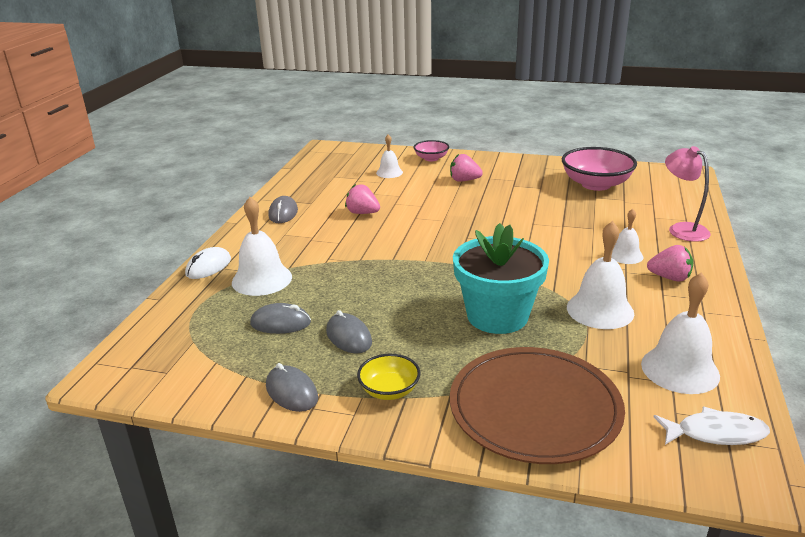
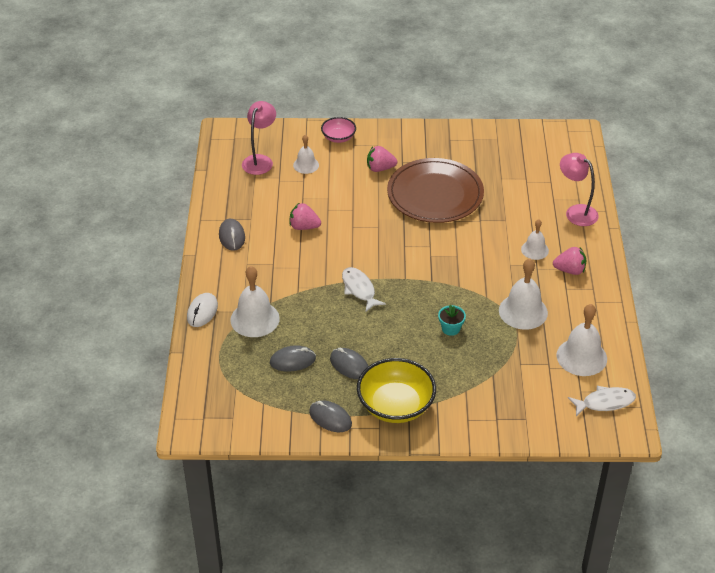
camera: 15 degrees left, 15 degrees up
(346, 166) = (260, 160): none -> pink lamp
(389, 390) = (395, 406): yellow bowl -> yellow bowl, size x1.84
(397, 267) = (359, 289): none -> white fish
(497, 316) = (451, 329): turquoise flower pot -> turquoise flower pot, size x0.40
(534, 408) = (493, 403): brown plate -> brown plate (435, 194)
(596, 184) = (499, 160): pink bowl -> none

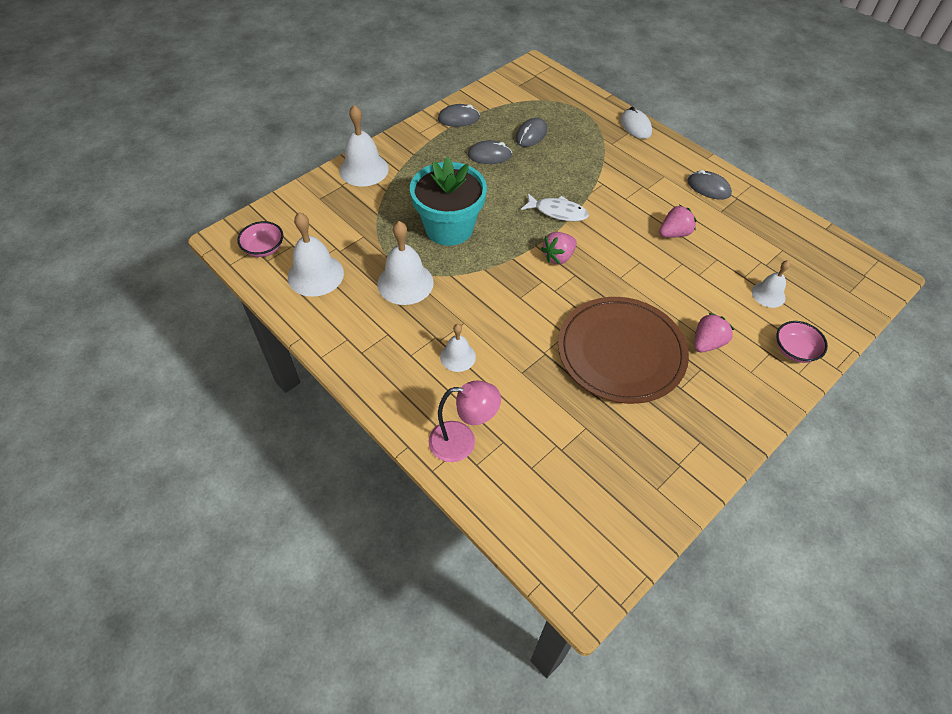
camera: 135 degrees right, 10 degrees up
(255, 319) = (596, 143): white bell -> white bell (363, 169)
(260, 160) = (807, 269): pink lamp -> none
(395, 406) = (425, 150): yellow bowl -> none
(451, 329) = (449, 228): turquoise flower pot -> turquoise flower pot, size x2.50
(570, 270) = (401, 357): pink strawberry -> pink strawberry (558, 257)
(605, 402) = (264, 248): white fish -> pink bowl

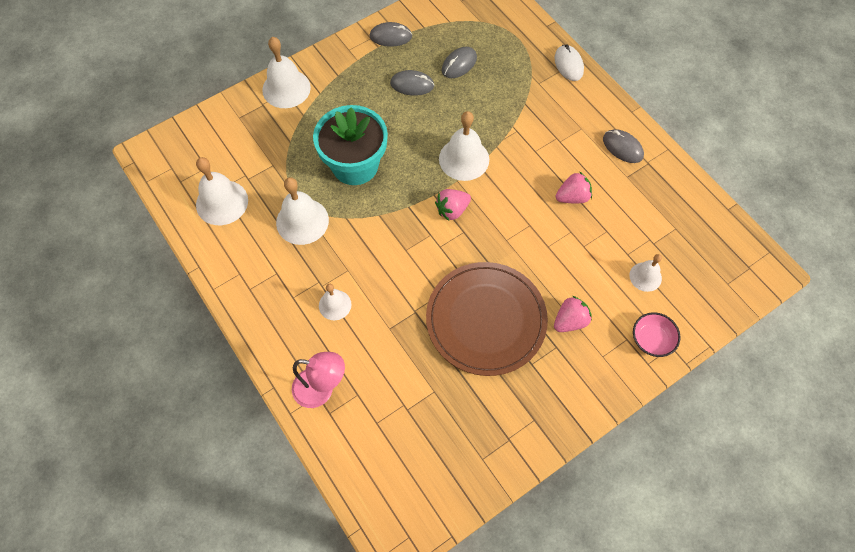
camera: 10 degrees right, 10 degrees up
(264, 248) = (179, 168): pink bowl -> none
(557, 212) = (464, 159): white fish -> white bell

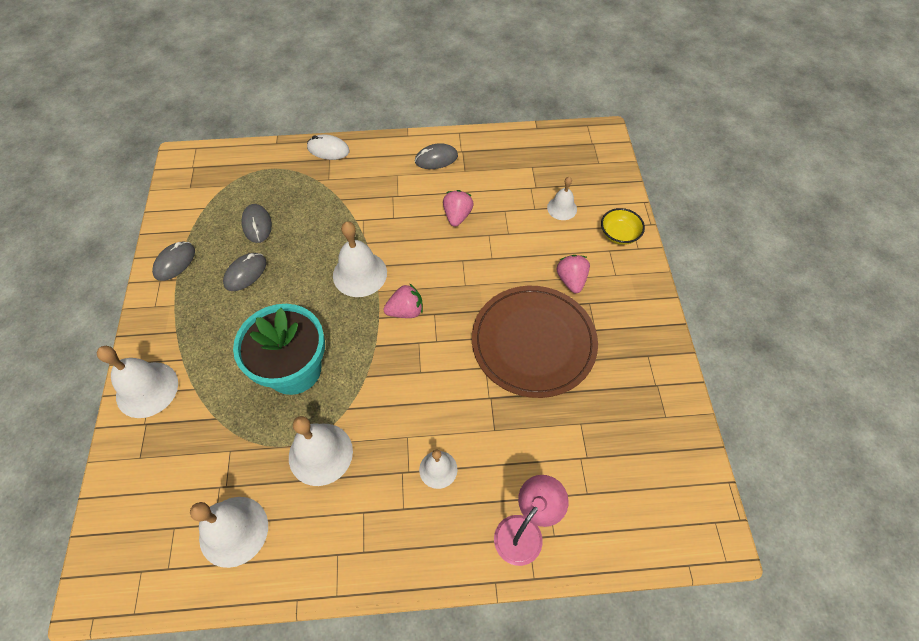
camera: 60 degrees left, 5 degrees down
(452, 210) = (406, 311): pink strawberry -> pink strawberry turned 105 degrees counterclockwise
(651, 340) = (619, 234): pink bowl -> yellow bowl

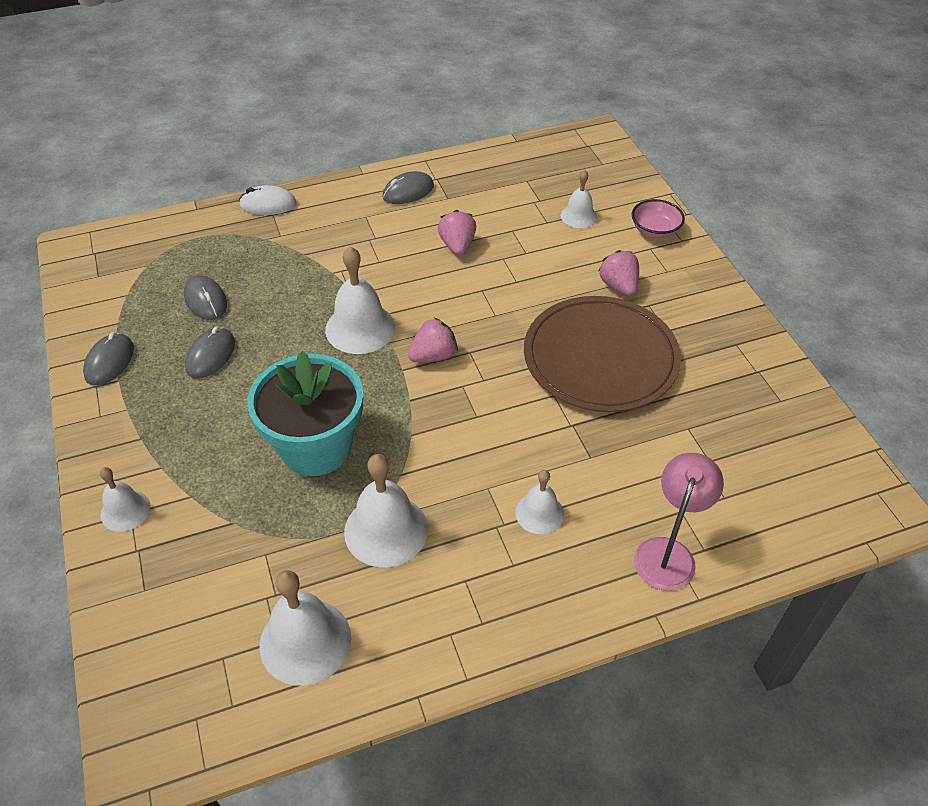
camera: 15 degrees left, 10 degrees down
(147, 389) = (125, 510): white bell -> white bell, size x0.59
(619, 234) = (655, 230): yellow bowl -> pink bowl

